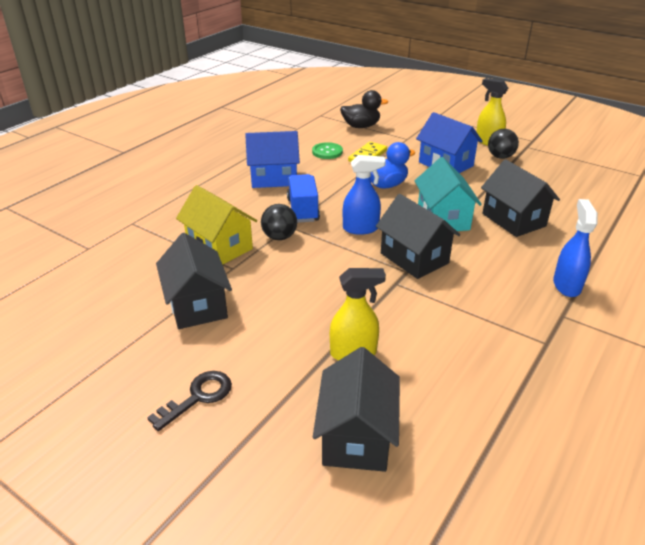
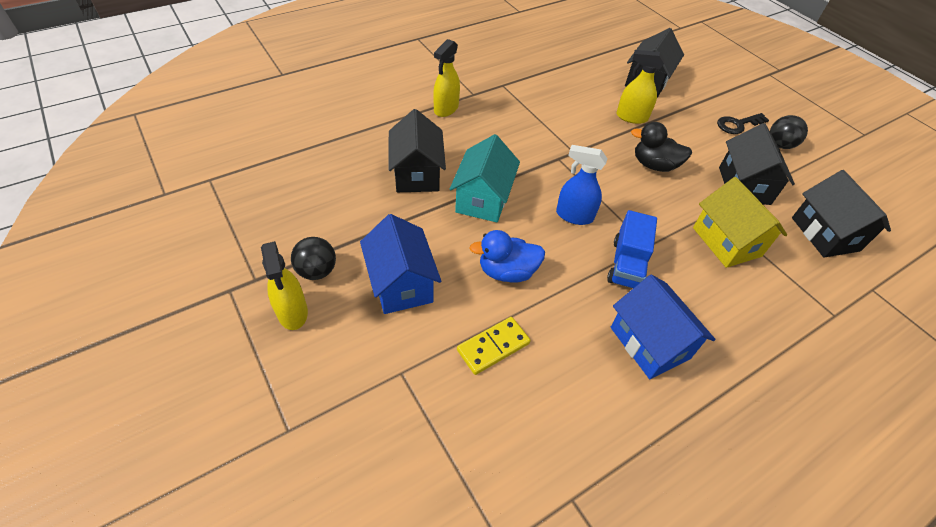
camera: 160 degrees left, 15 degrees up
(274, 178) = (649, 343): blue house -> blue house turned 45 degrees clockwise
(279, 237) = (662, 233): black ball -> black ball (779, 145)
(327, 152) = (549, 384): green button -> none
(361, 126) = (449, 452): black duck -> black duck (654, 165)
(414, 258) = (544, 167): black house -> black house (825, 234)
(566, 285) = (446, 109): blue spray bottle -> yellow spray bottle

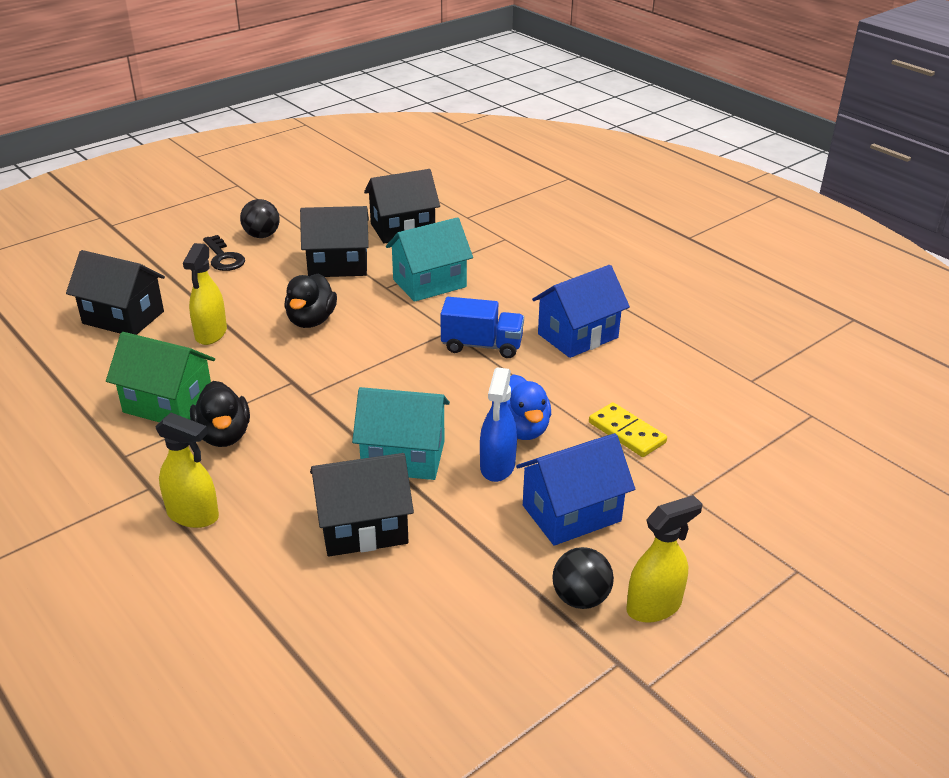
camera: 95 degrees left, 15 degrees down
(517, 121) = (223, 435): none -> black duck
(551, 100) = (168, 404): none -> green house
(574, 215) = (415, 381): blue spray bottle -> blue spray bottle (497, 466)
(726, 242) = (429, 283): yellow house -> turquoise house

